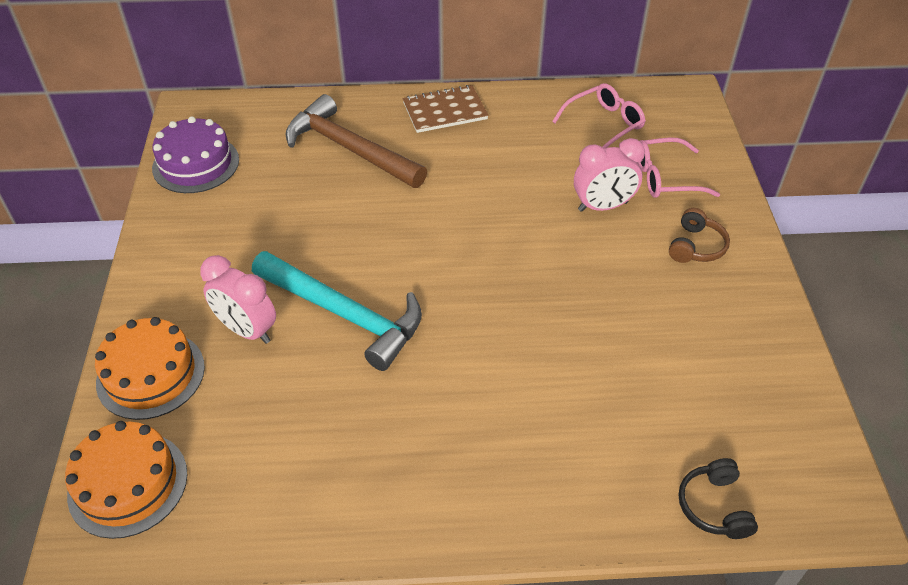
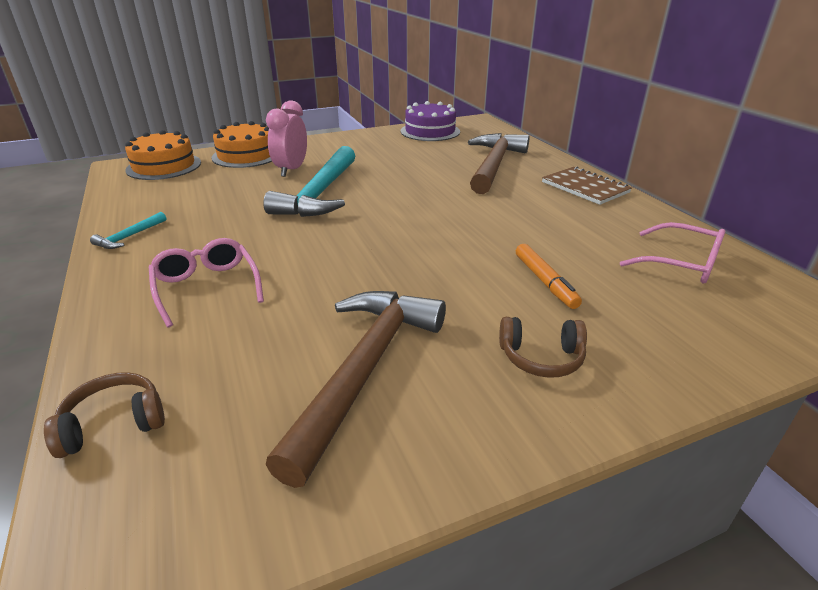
camera: 70 degrees right, 15 degrees down
(376, 516) = (129, 237): none -> turquoise hammer
(603, 206) = (545, 281): pink clock -> orange marker
(664, 178) = (642, 317): pink glasses -> pink glasses (206, 287)
(686, 344) = (365, 370): none -> brown hammer
(714, 506) = (113, 424): black headphones -> brown headphones

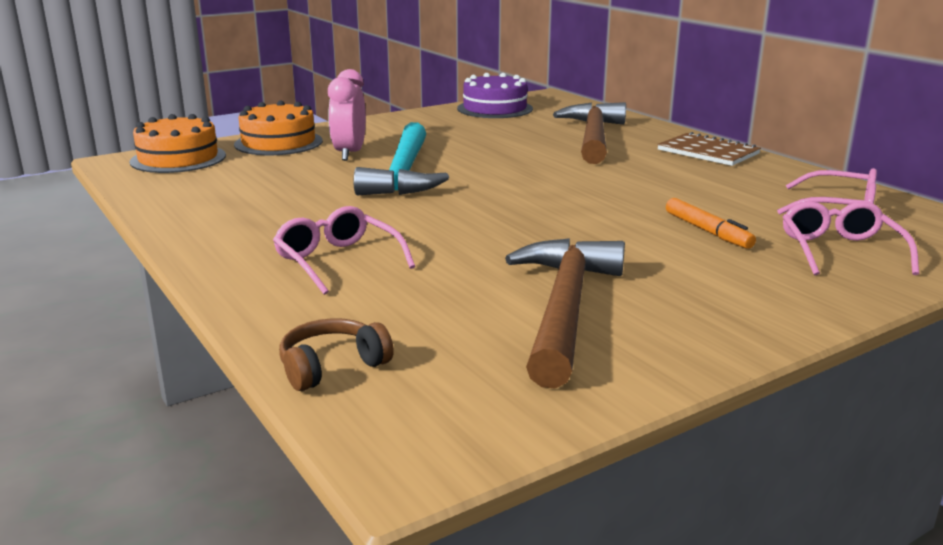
camera: 10 degrees left, 10 degrees down
(129, 237) = (200, 225): turquoise hammer -> none
(541, 357) = (735, 286): brown headphones -> none
(664, 319) = (840, 250): none -> pink glasses

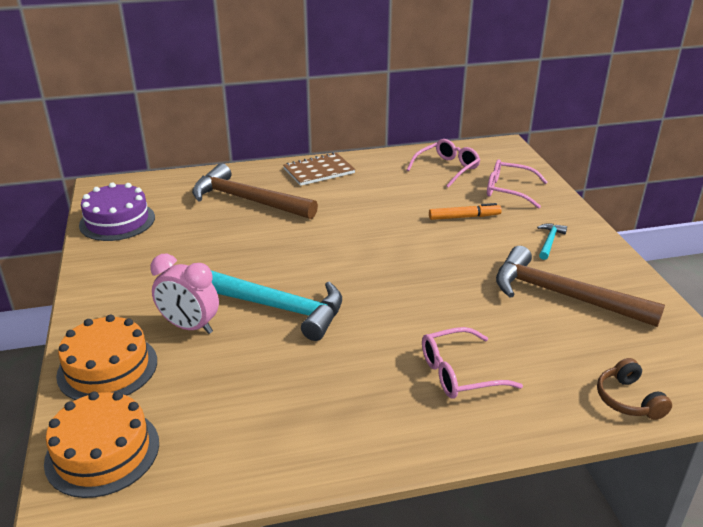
camera: 70 degrees left, 10 degrees up
(715, 290) = (549, 241): none -> turquoise hammer

